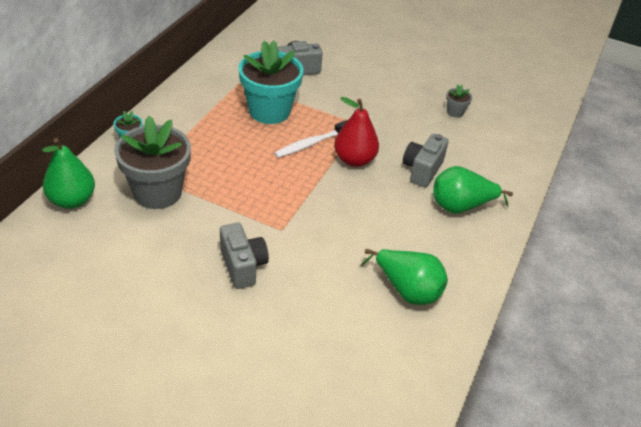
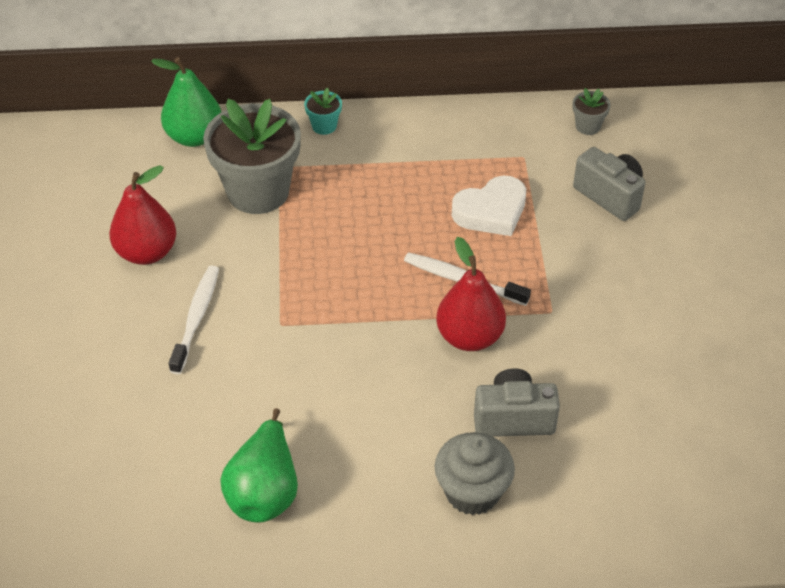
camera: 65 degrees right, 5 degrees up
(159, 267) = (147, 252): none -> red pear
(243, 266) = (196, 318): grey camera -> white toothbrush
(269, 111) = (491, 211): turquoise flower pot -> white heart
(455, 112) = (690, 407): grey flower pot -> grey flower pot (588, 126)
(461, 206) = (472, 492): green pear -> grey cupcake

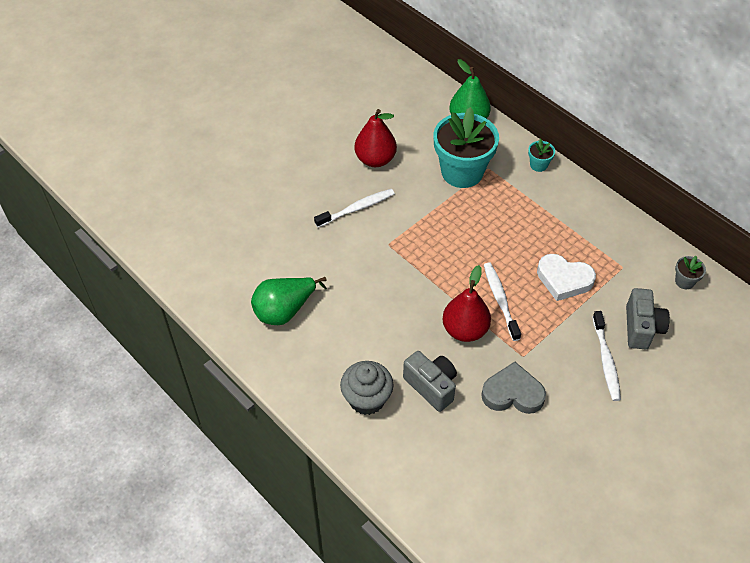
camera: 50 degrees right, 5 degrees up
(258, 191) = (462, 172): grey flower pot -> turquoise flower pot
(589, 353) = (512, 393): none -> grey heart
(621, 250) = (606, 360): none -> white toothbrush

